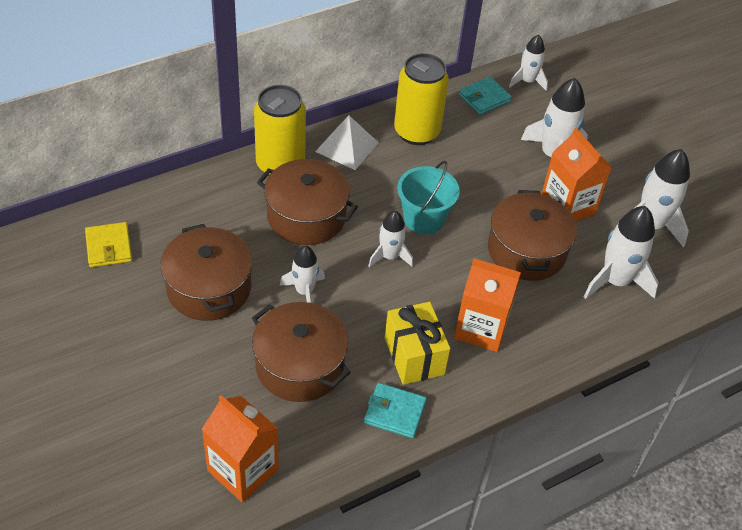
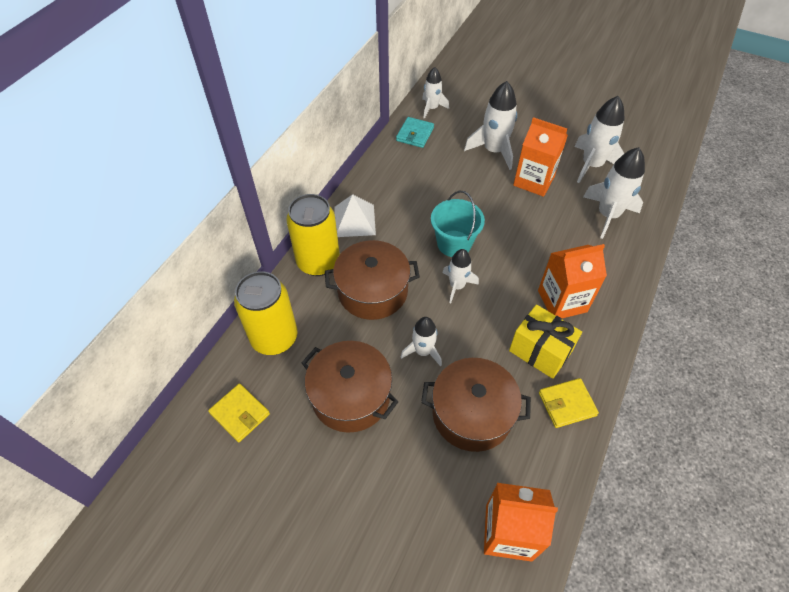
camera: 30 degrees left, 5 degrees up
(395, 412) = (567, 404): turquoise wallet -> yellow wallet
(416, 132) = (392, 182): yellow can -> yellow can (274, 338)
(526, 251) = (538, 227): brown pot -> none

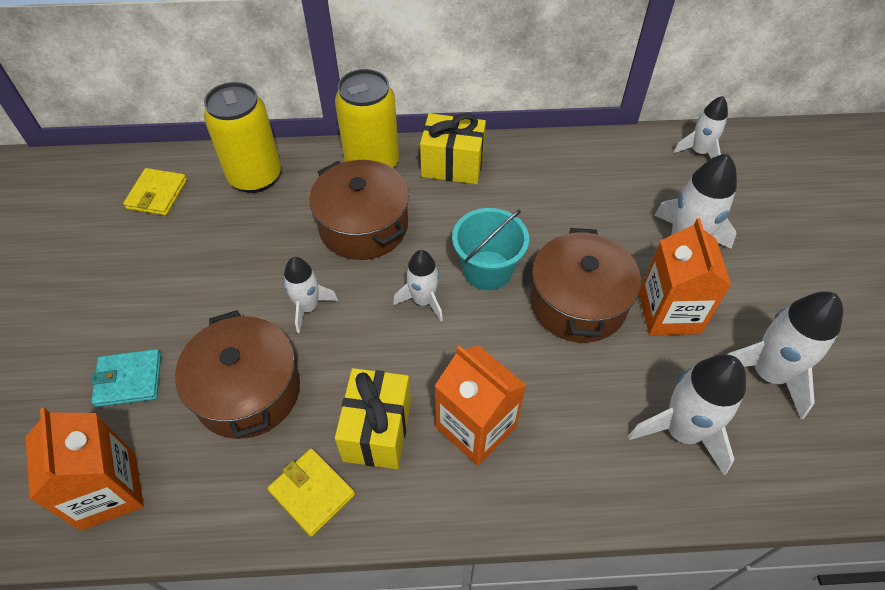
camera: 60 degrees right, 0 degrees up
(351, 396) = (217, 269): brown pot -> brown pot (578, 302)
(354, 220) = (452, 165): white pyramid -> yellow gift
(415, 134) = (636, 156): turquoise wallet -> turquoise wallet (129, 380)

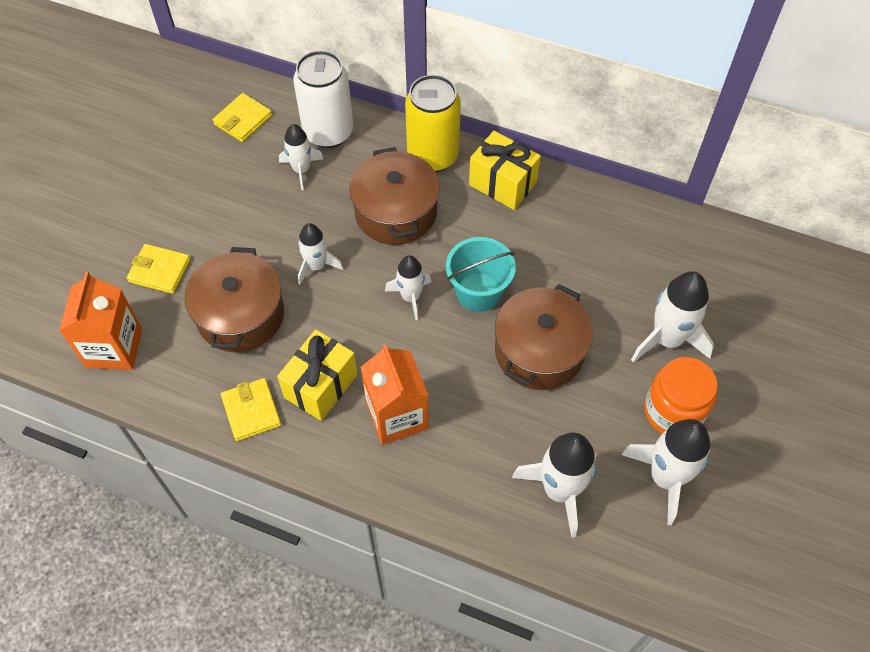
camera: 25 degrees right, 5 degrees up
(129, 380) = (159, 270): turquoise wallet -> yellow wallet
(255, 177) = (328, 132): yellow can -> white can
(669, 312) = (613, 392): orange carton -> none
(699, 152) = (743, 256): white rocket -> white rocket (301, 170)
(733, 308) = (673, 411): none -> orange jar

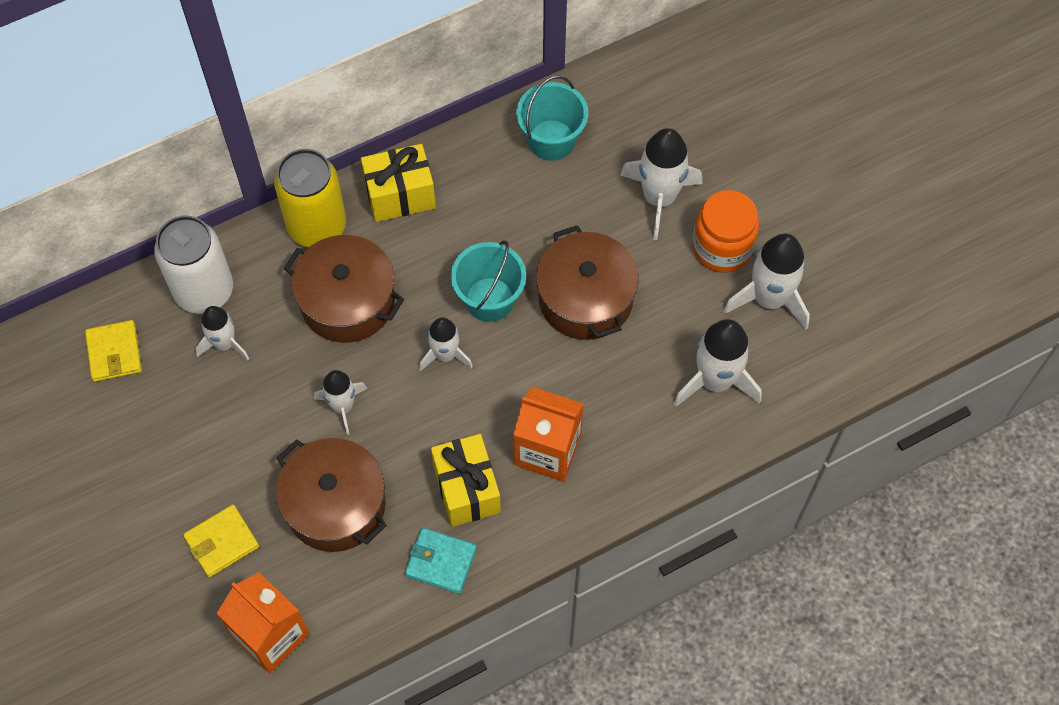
camera: 50 degrees left, 5 degrees up
(251, 411) = (441, 561): yellow wallet -> turquoise wallet
(638, 238) = (551, 140): none -> turquoise bucket

